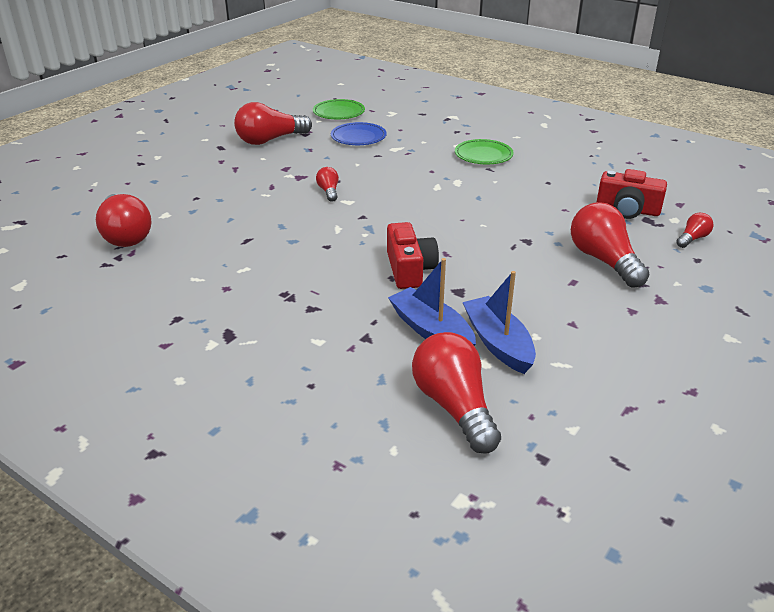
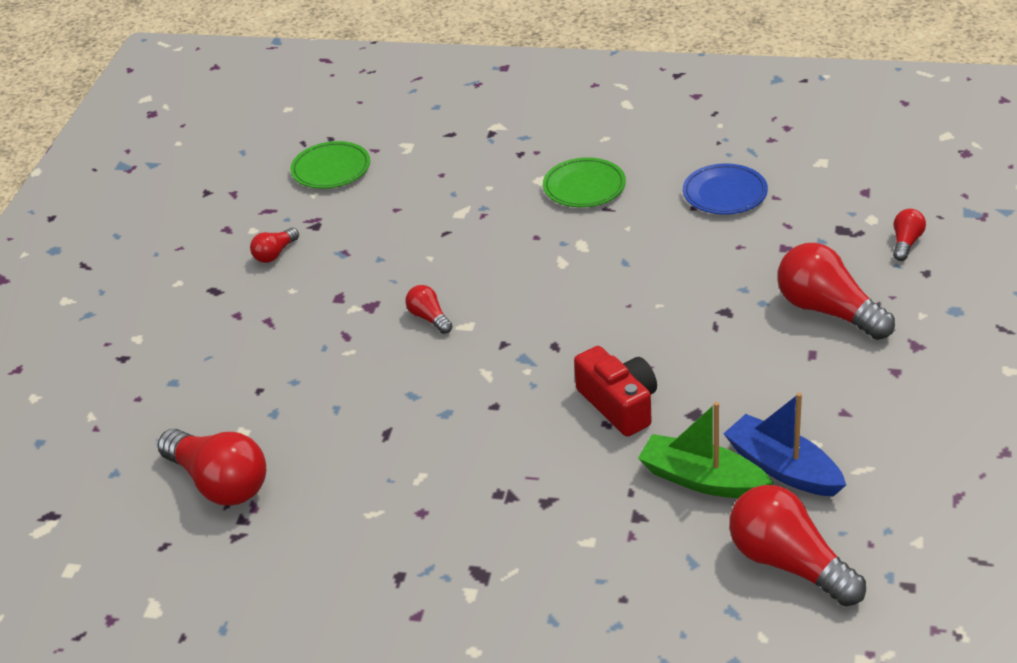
camera: 20 degrees left, 5 degrees up
(270, 140) = (275, 254): red light bulb -> red light bulb, size x0.49
(358, 137) = (395, 208): blue plate -> blue plate (725, 193)
(431, 331) = (702, 480): blue boat -> green boat
(627, 210) = (812, 222): red camera -> none

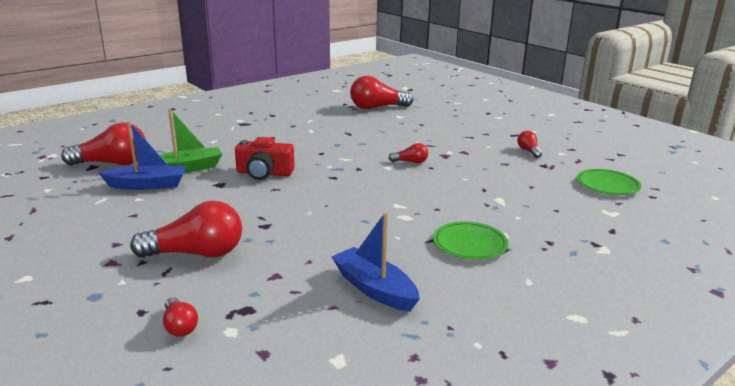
camera: 125 degrees right, 15 degrees down
(725, 193) = (374, 289): blue plate -> blue boat

